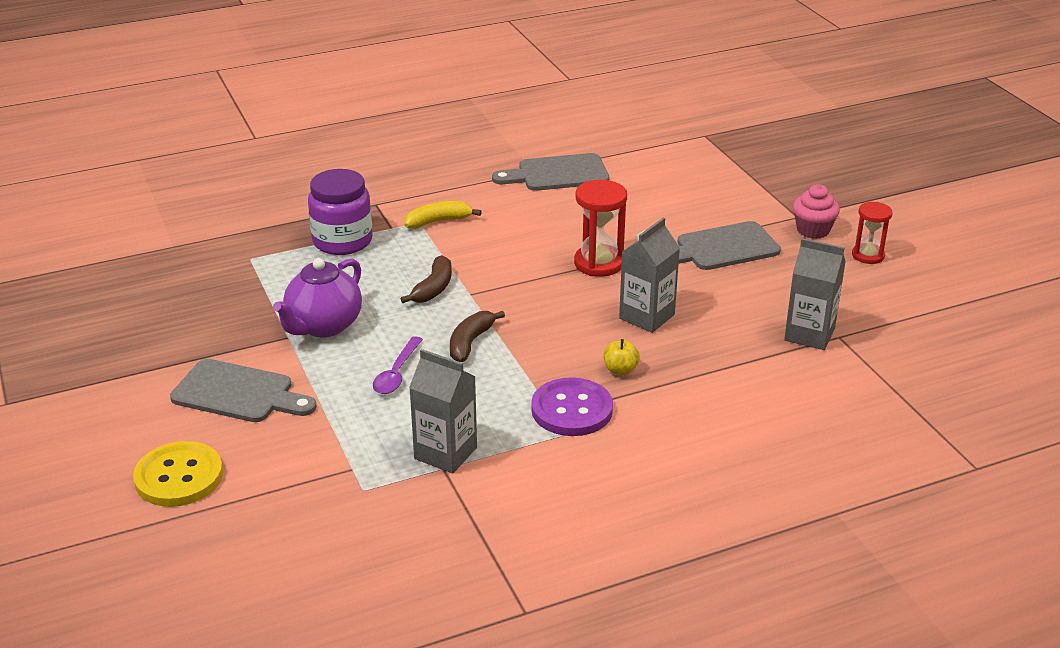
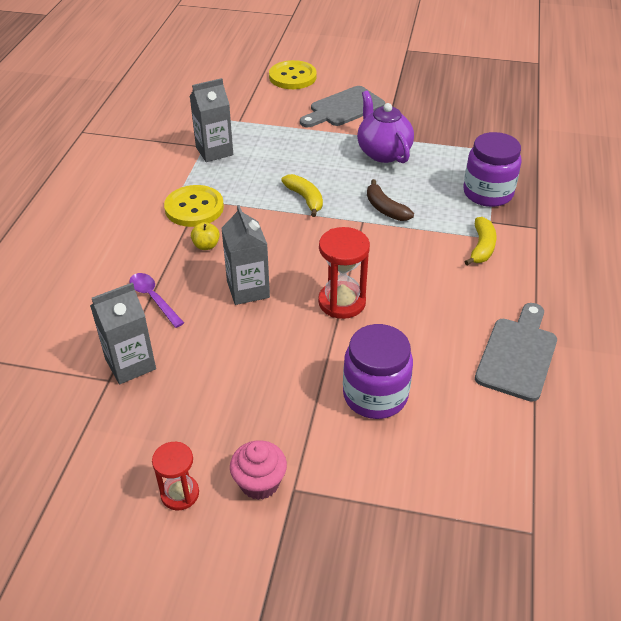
camera: 125 degrees right, 10 degrees up
(396, 373) = (304, 161): purple spoon -> purple spoon (153, 298)
(470, 342) = (305, 199): brown banana -> yellow banana
(572, 410) = (194, 208): purple button -> yellow button
(677, 215) = (375, 395): none -> purple jar
(722, 248) = (293, 391): grey cutting board -> none

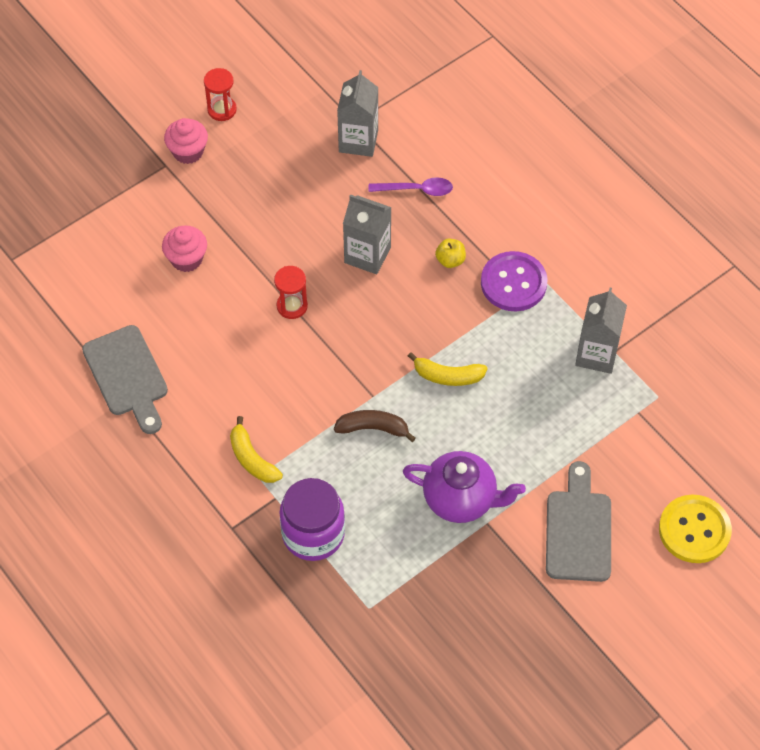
camera: 130 degrees right, 15 degrees up
(194, 208) = (513, 283): yellow button -> purple button
(342, 302) = (292, 306): red hourglass -> red hourglass, size x0.65
(375, 395) = (186, 259): purple jar -> pink cupcake

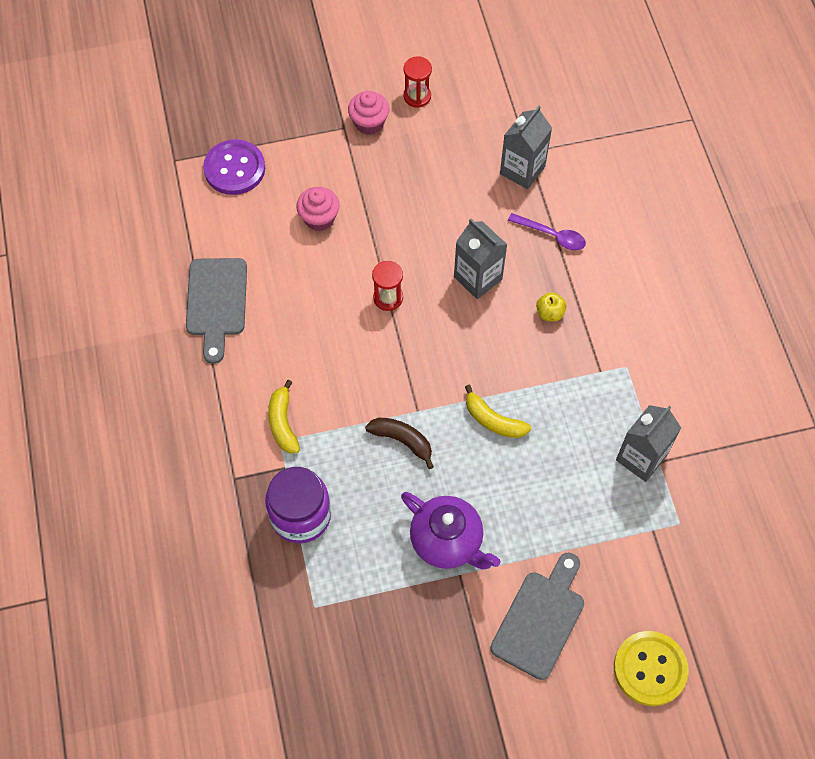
camera: 25 degrees right, 5 degrees up
(513, 283) = (597, 358): purple button -> purple button (234, 169)

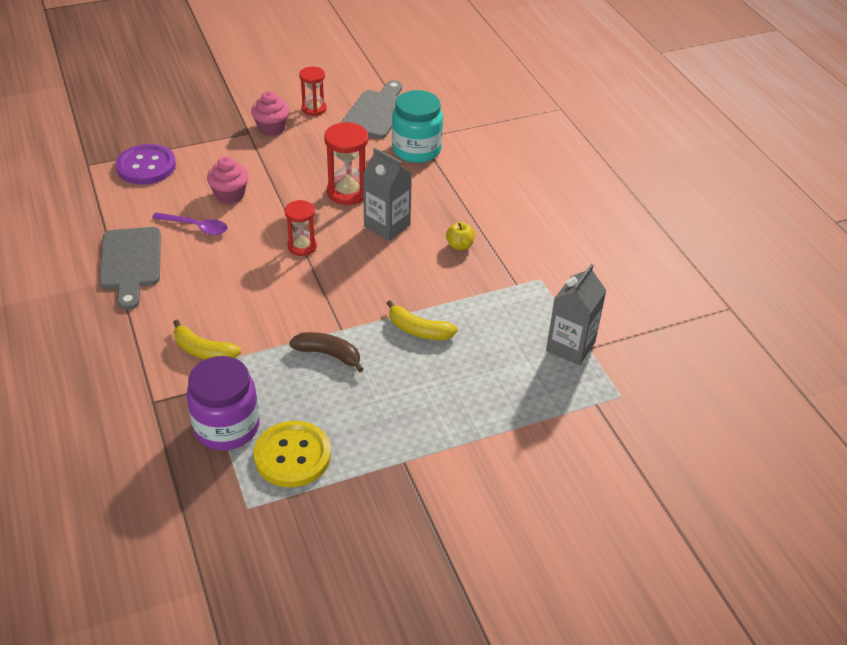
camera: 10 degrees left, 20 degrees down
(283, 423) = (203, 351): yellow banana -> yellow banana turned 45 degrees counterclockwise
(442, 226) = (348, 192): none -> red hourglass
(447, 542) = (386, 434): purple teapot -> none
(522, 170) = (416, 150): grey carton -> turquoise jar
(540, 619) = (496, 493): grey cutting board -> grey cutting board (376, 112)
(552, 235) = (451, 191): purple spoon -> purple spoon (196, 227)
(650, 669) = (621, 526): yellow button -> yellow button (292, 456)

